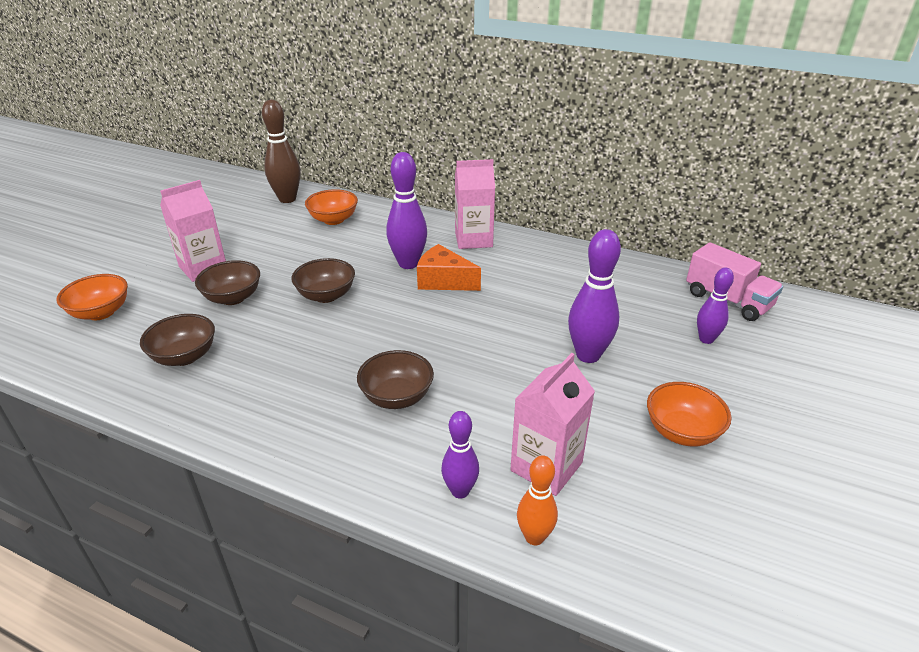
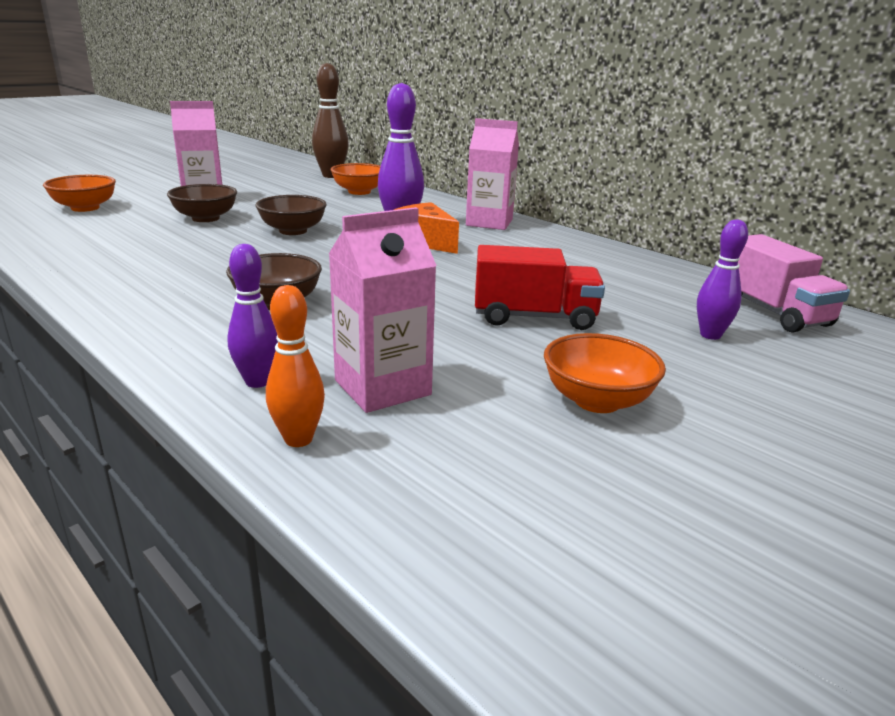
camera: 20 degrees right, 10 degrees down
(184, 356) = (115, 242): brown bowl -> none
(588, 355) = (534, 317): purple bowling pin -> red truck

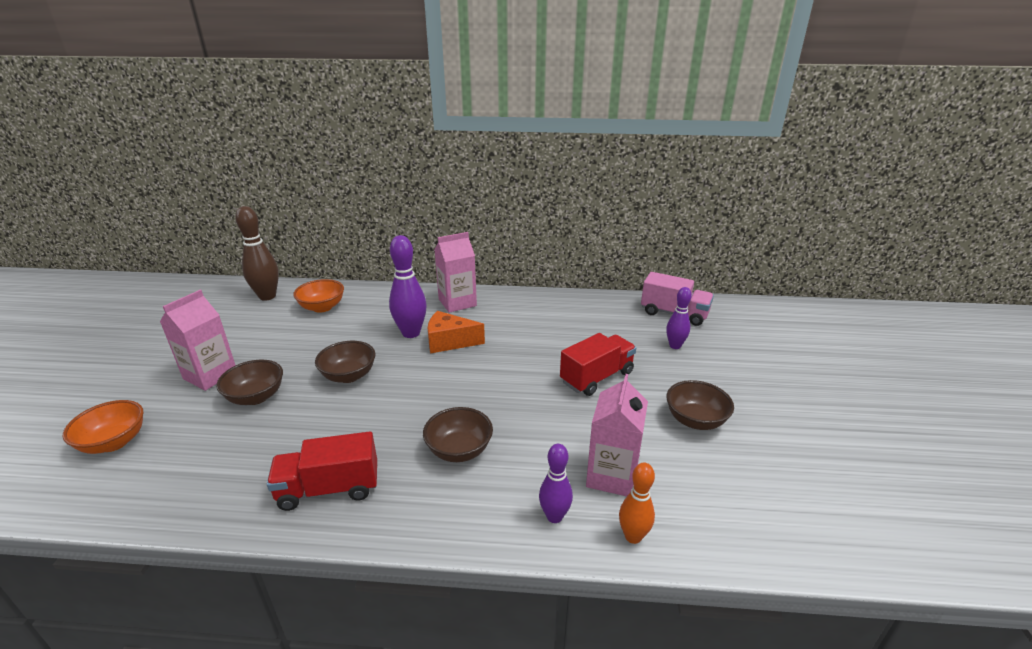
camera: 40 degrees left, 5 degrees up
(138, 279) = (329, 488): none -> red truck
(597, 401) = (695, 420): orange bowl -> brown bowl

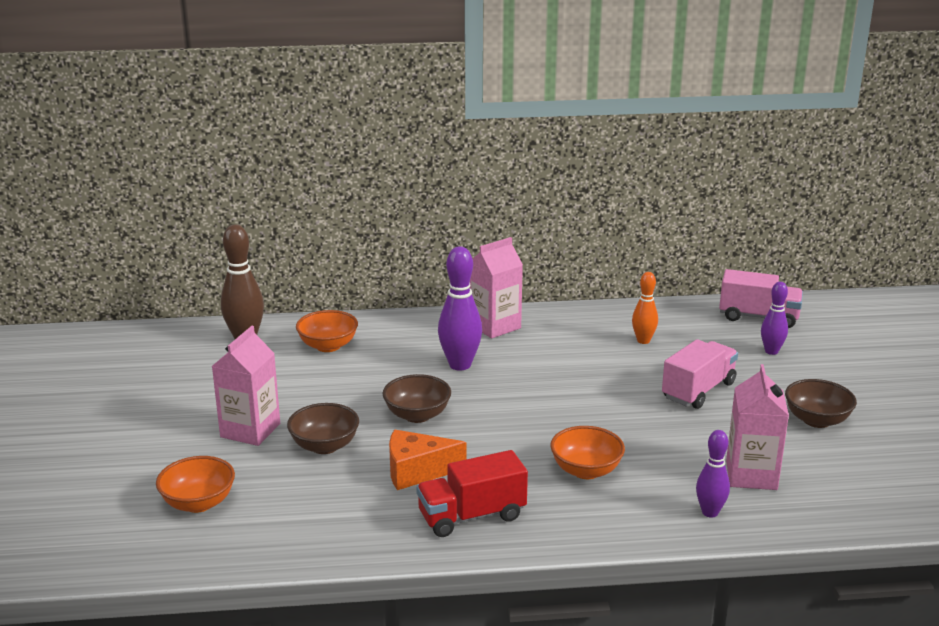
camera: 10 degrees left, 5 degrees down
(449, 342) = (512, 370): orange cheese -> orange cheese (417, 471)
(459, 450) = (586, 470): brown bowl -> orange bowl
(597, 377) = (698, 391): red truck -> pink truck
(633, 536) = (790, 518): orange bowling pin -> orange bowling pin (643, 341)

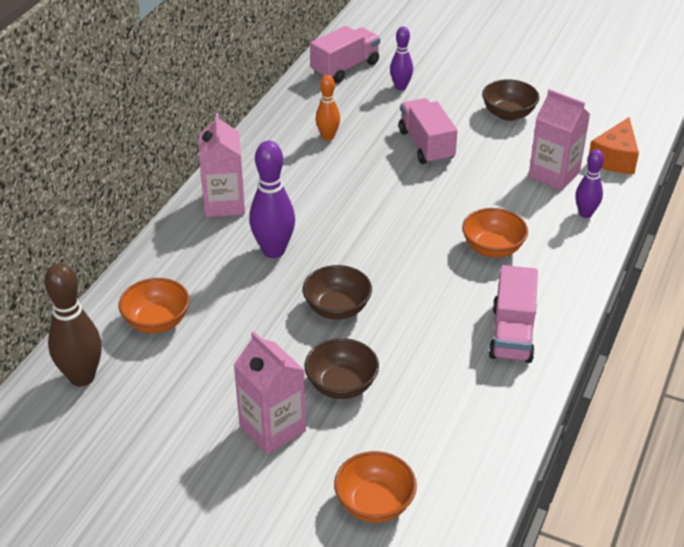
camera: 60 degrees left, 15 degrees up
(417, 471) = (426, 341): orange cheese -> orange cheese (615, 159)
(472, 516) = (512, 333): red truck -> pink truck

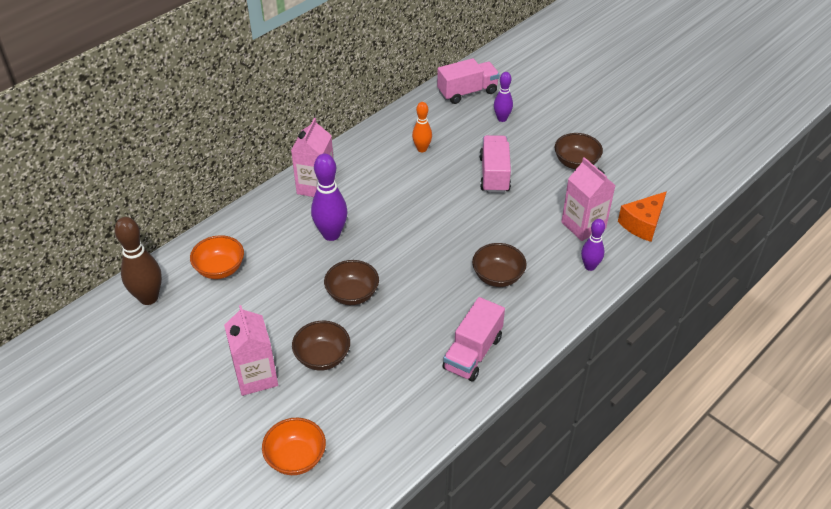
camera: 20 degrees right, 5 degrees up
(492, 248) = (497, 277): orange bowl -> brown bowl

